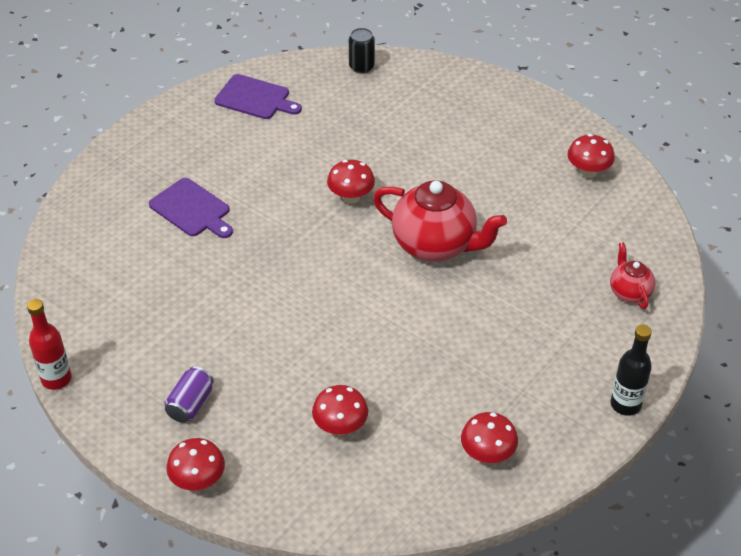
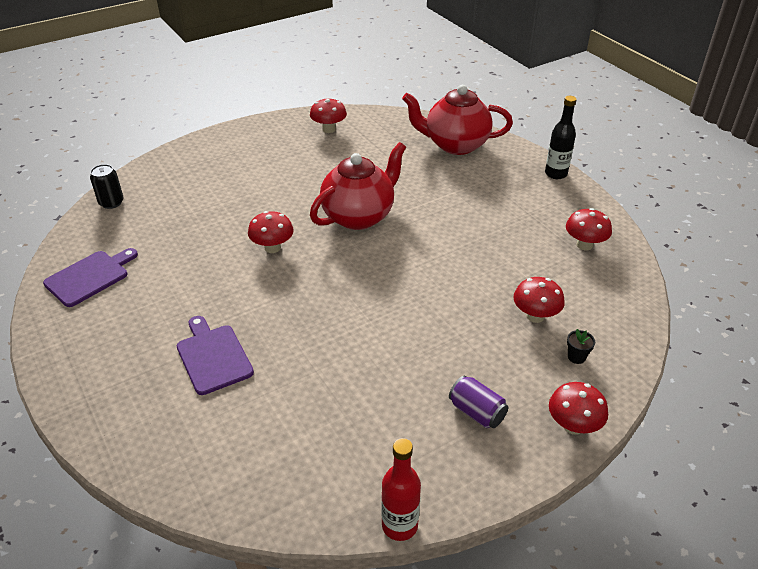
camera: 70 degrees left, 5 degrees down
(192, 209) = (213, 356): purple cutting board -> purple cutting board turned 90 degrees counterclockwise
(292, 471) = (576, 357): none -> black flower pot
(629, 292) = (455, 145): red teapot -> red teapot, size x1.96

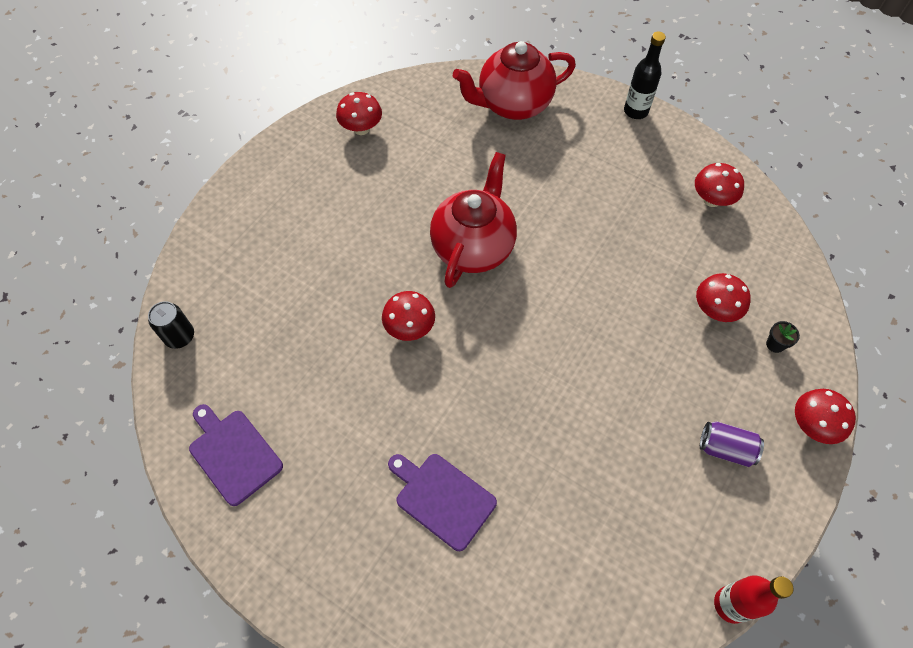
camera: 25 degrees left, 20 degrees up
(89, 277) = (233, 454): purple cutting board -> purple cutting board turned 60 degrees counterclockwise

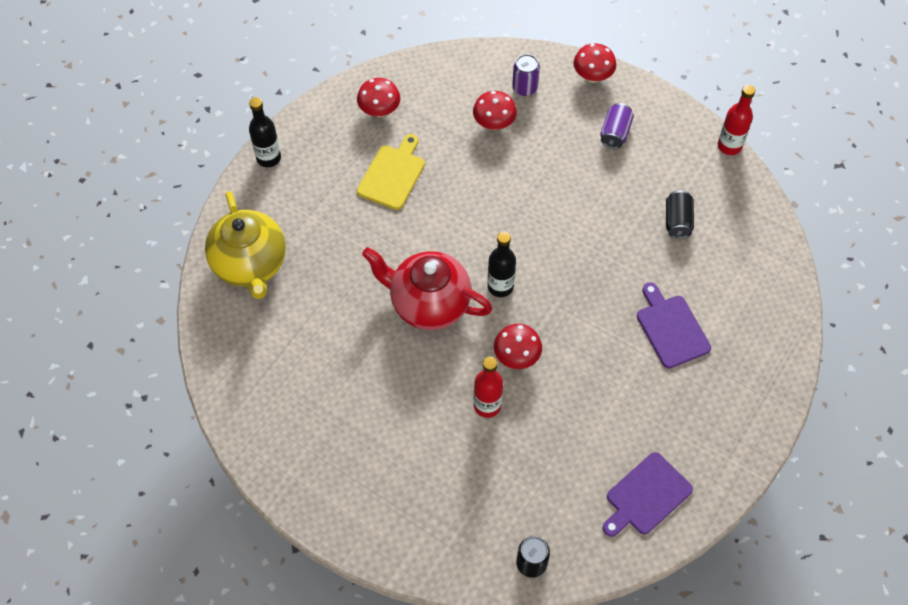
camera: 90 degrees left, 0 degrees up
(354, 299) = (487, 405): none -> red bottle
(361, 129) = (273, 411): red mushroom -> none
(442, 498) = (671, 328): purple cutting board -> purple cutting board turned 120 degrees clockwise
(495, 313) = (500, 286): none -> black bottle
(513, 104) = (250, 265): red teapot -> yellow teapot
(598, 519) = (677, 221): none -> black can
(629, 213) = (392, 174): none -> yellow cutting board
(775, 344) = (524, 88): black flower pot -> purple can

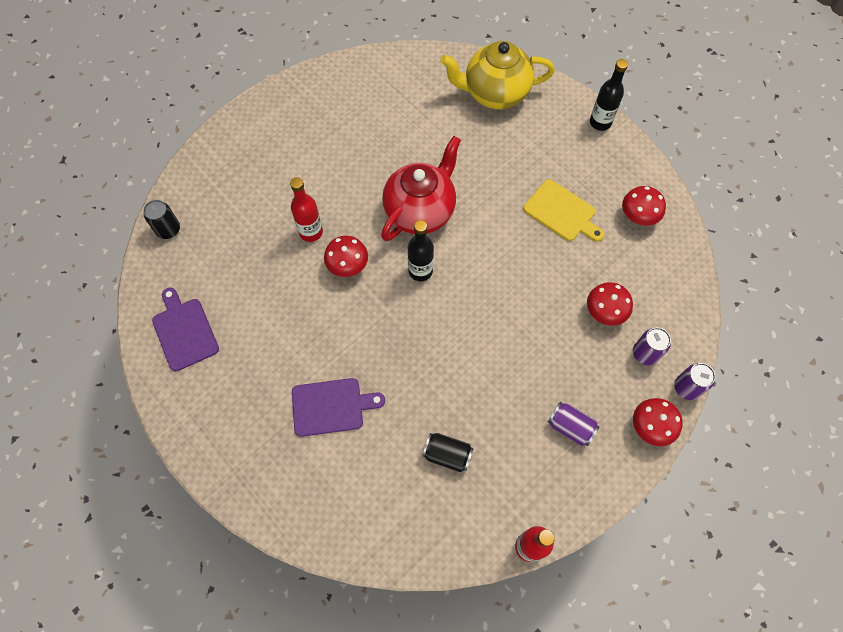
camera: 105 degrees right, 5 degrees up
(546, 54) = (686, 387): none -> purple can

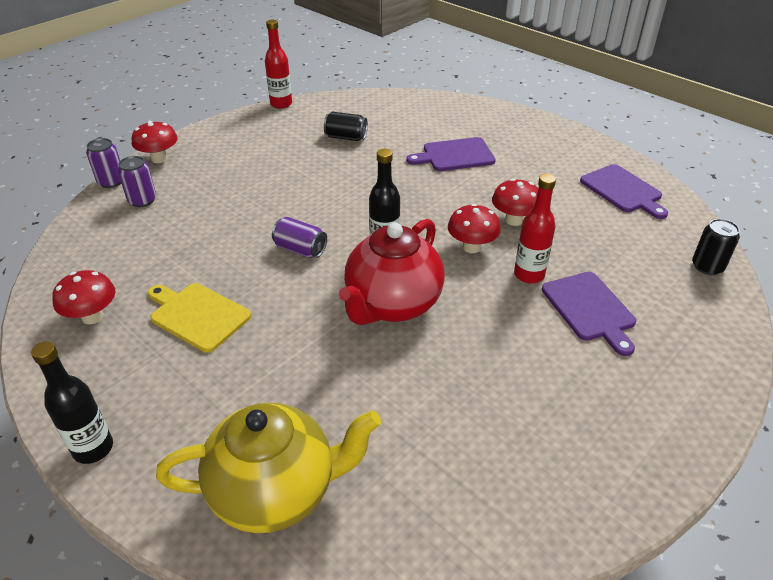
camera: 175 degrees right, 25 degrees down
(278, 196) = (590, 309): none -> purple cutting board
(570, 427) = (234, 155): purple can -> purple can (300, 249)
(604, 312) = (174, 226): red mushroom -> red mushroom (514, 220)

